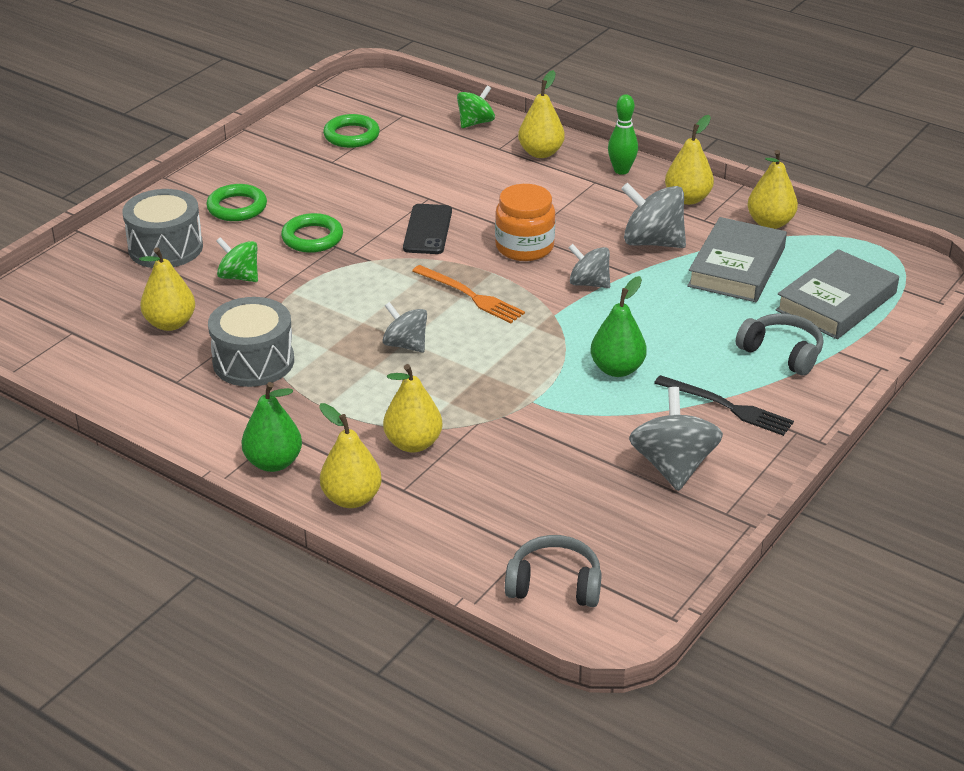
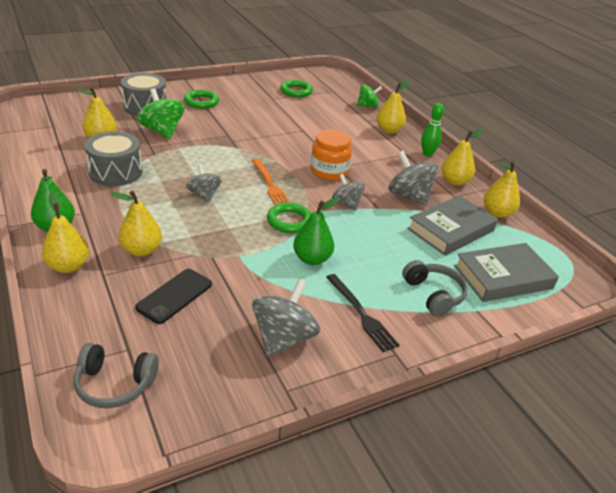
camera: 25 degrees right, 0 degrees up
(239, 277) = (162, 131): green spinning top -> green spinning top, size x1.56
(312, 238) = (220, 127): green ring -> green ring (289, 221)
(427, 230) = (285, 144): black phone -> black phone (174, 296)
(554, 585) = (115, 384): grey headphones -> grey headphones turned 150 degrees clockwise

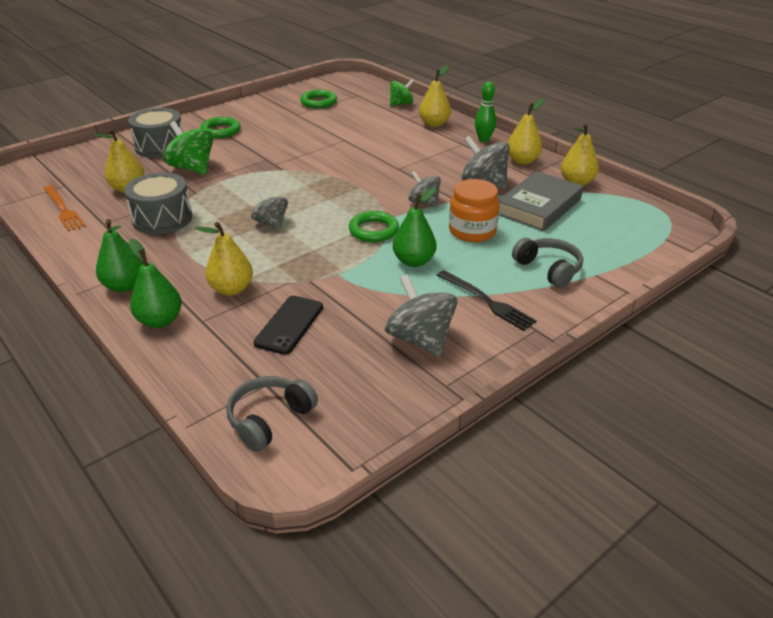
camera: 10 degrees left, 0 degrees up
(68, 266) = (160, 321): yellow pear -> green pear
(115, 384) = (269, 419): grey headphones -> grey headphones turned 135 degrees clockwise
(270, 184) = (336, 199): orange fork -> orange fork (63, 209)
(283, 338) = (420, 339): grey spinning top -> grey spinning top turned 45 degrees counterclockwise
(329, 171) = (391, 175): orange jar -> orange jar (472, 231)
(503, 277) = (607, 240): grey book -> none

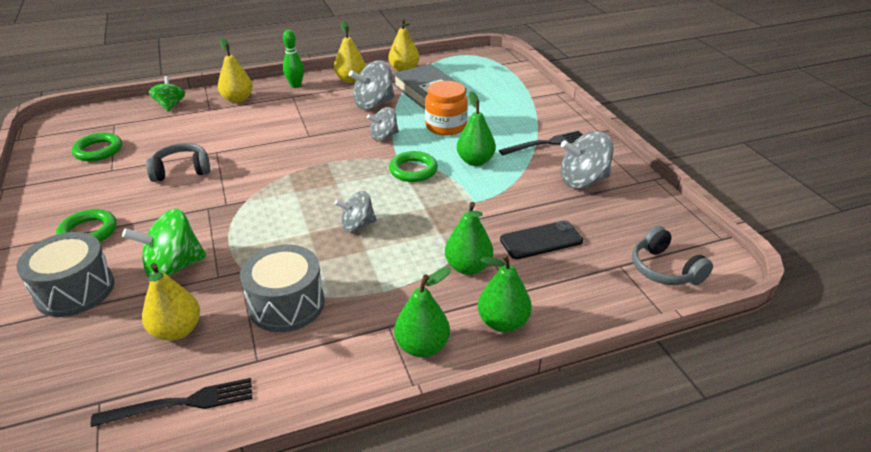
camera: 70 degrees left, 0 degrees up
(63, 209) = (181, 403): orange fork -> black fork
(231, 289) = (468, 267): yellow pear -> green pear
(289, 325) = (541, 240): black phone -> black phone turned 60 degrees counterclockwise
(548, 269) = (516, 111): grey headphones -> grey headphones (181, 170)

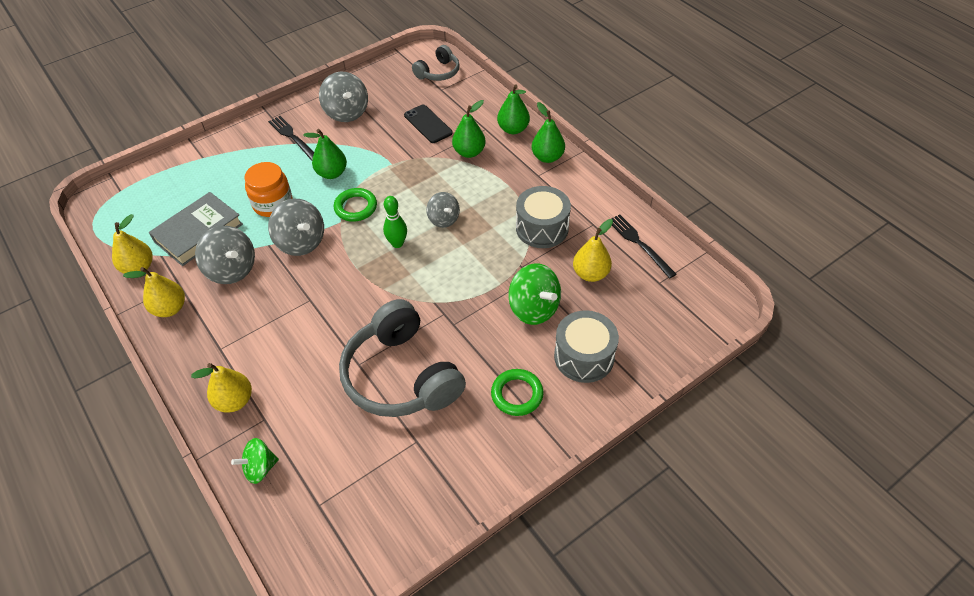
camera: 105 degrees left, 15 degrees up
(98, 150) = (382, 480): green ring -> none
(181, 170) = (401, 376): grey headphones -> grey headphones, size x1.94
(295, 85) = (189, 357): green bowling pin -> green bowling pin (397, 243)
(384, 136) = (301, 242): grey spinning top -> grey spinning top, size x1.56

